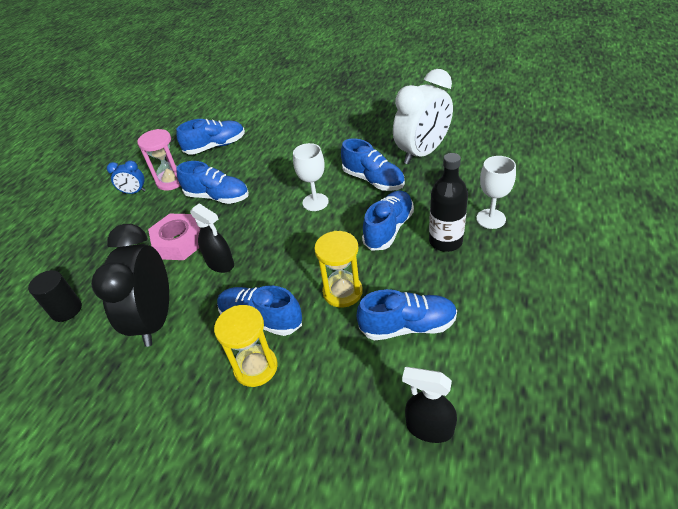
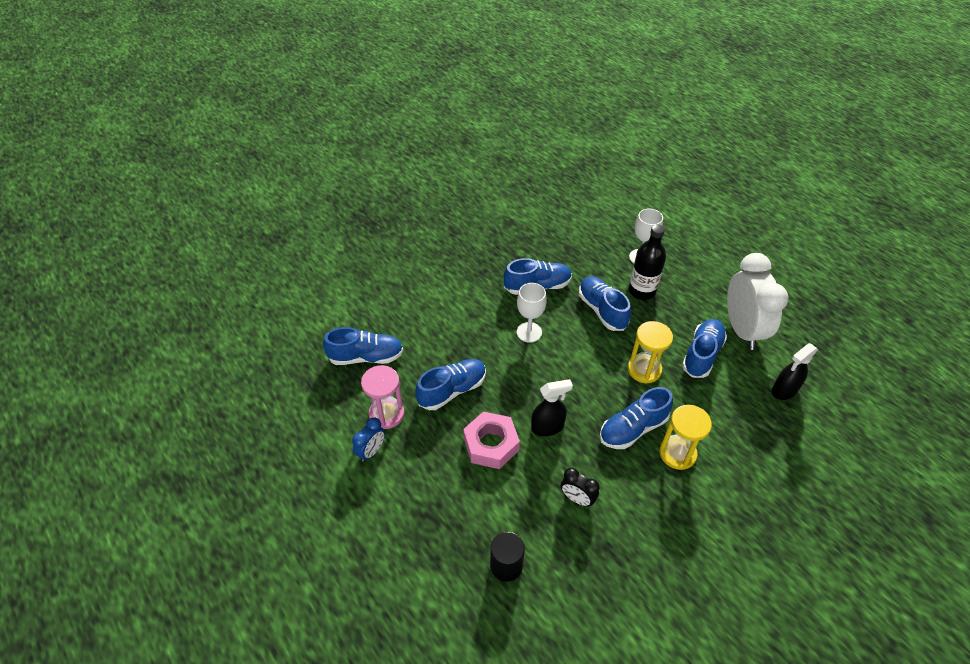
camera: 60 degrees left, 5 degrees up
(155, 319) = (577, 499): black clock -> black clock, size x0.46
(215, 146) = (366, 357): blue shoe -> blue shoe turned 75 degrees clockwise
(422, 153) = (534, 242): white clock -> white clock (742, 330)

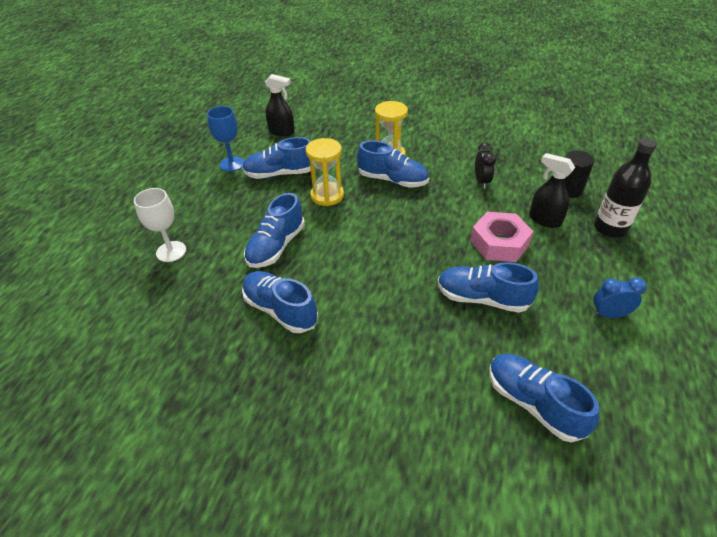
camera: 125 degrees left, 5 degrees down
(386, 414) = (565, 331): pink hourglass -> none
(529, 332) = (354, 282): white goblet -> none
(547, 427) = (444, 221): black spray bottle -> black spray bottle (544, 220)
(642, 291) = (226, 232): black bottle -> black bottle (610, 228)
(742, 330) = (232, 164): white clock -> blue goblet

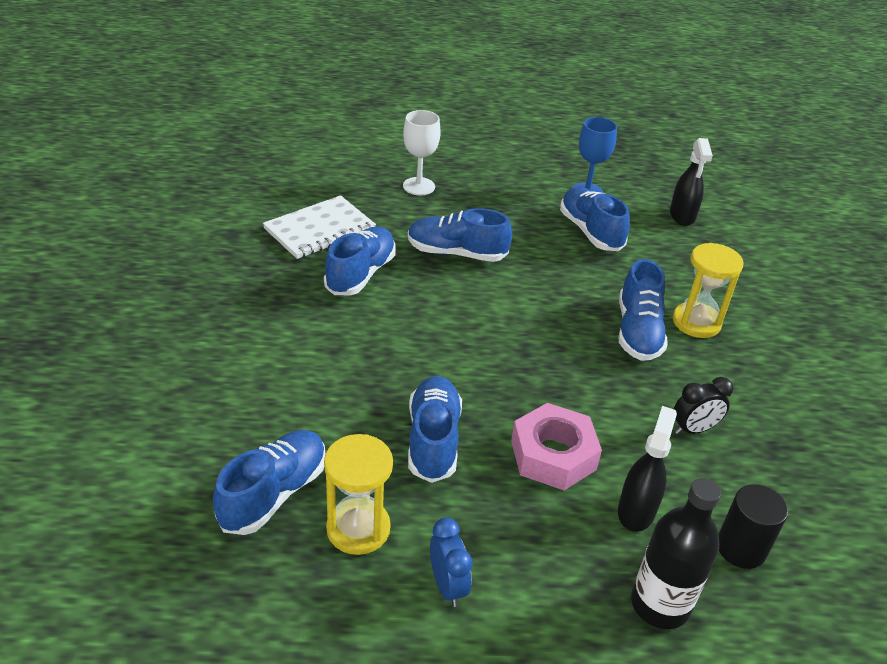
camera: 70 degrees right, 5 degrees down
(201, 330) = (319, 229): none -> white notebook
(327, 195) = (569, 277): yellow hourglass -> yellow hourglass (358, 528)

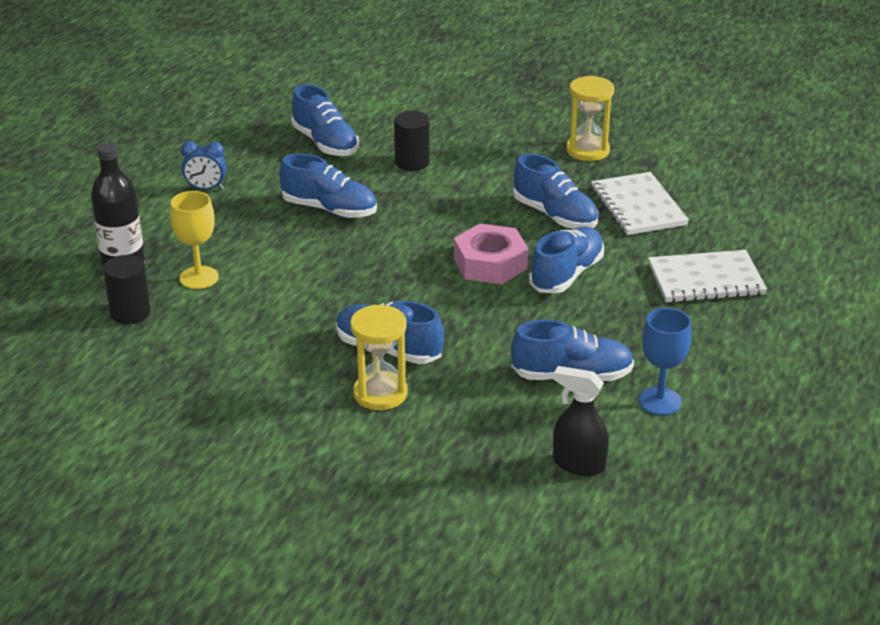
camera: 115 degrees right, 5 degrees down
(294, 397) = (412, 162): none -> black cylinder
(358, 528) = (274, 167): yellow hourglass -> yellow hourglass (587, 150)
(419, 186) = (705, 279): white goblet -> white notebook
(553, 455) = (277, 257): pink nut -> pink nut (490, 263)
(636, 511) = (199, 277): black spray bottle -> yellow goblet
(693, 429) = (250, 335): black clock -> none

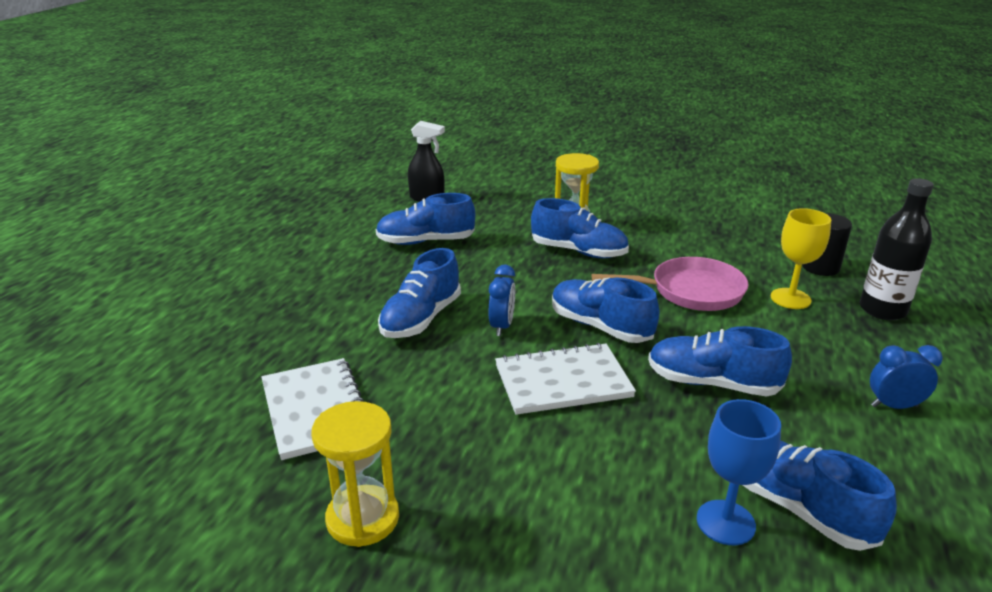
camera: 175 degrees right, 5 degrees down
(293, 290) = (690, 291): none -> pink pan
(412, 162) = (641, 472): black cylinder -> none
(490, 263) = (502, 326): pink nut -> blue clock
(555, 215) = (427, 389): blue shoe -> blue shoe (600, 327)
(660, 401) = (360, 230): blue goblet -> blue goblet (725, 522)
(705, 279) = (275, 321): white notebook -> white notebook (563, 381)

